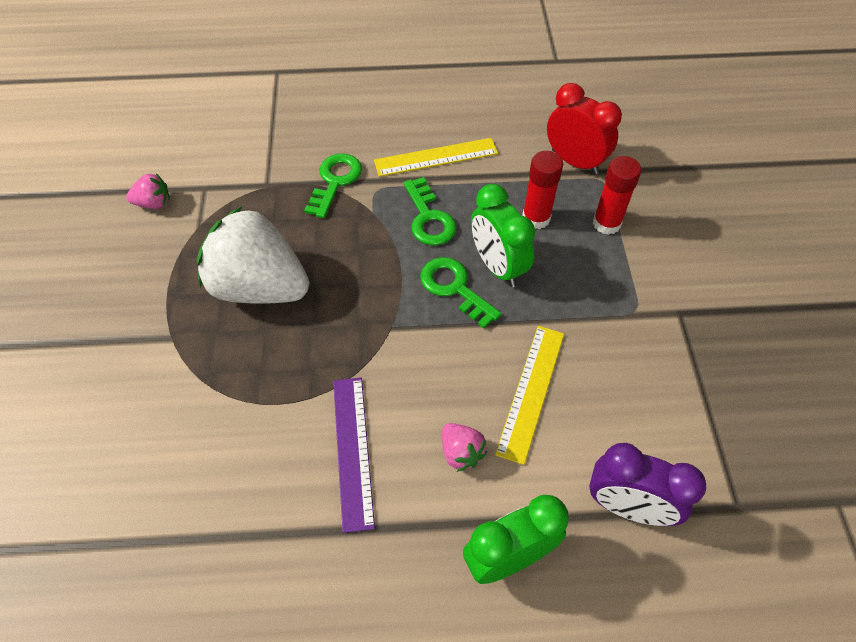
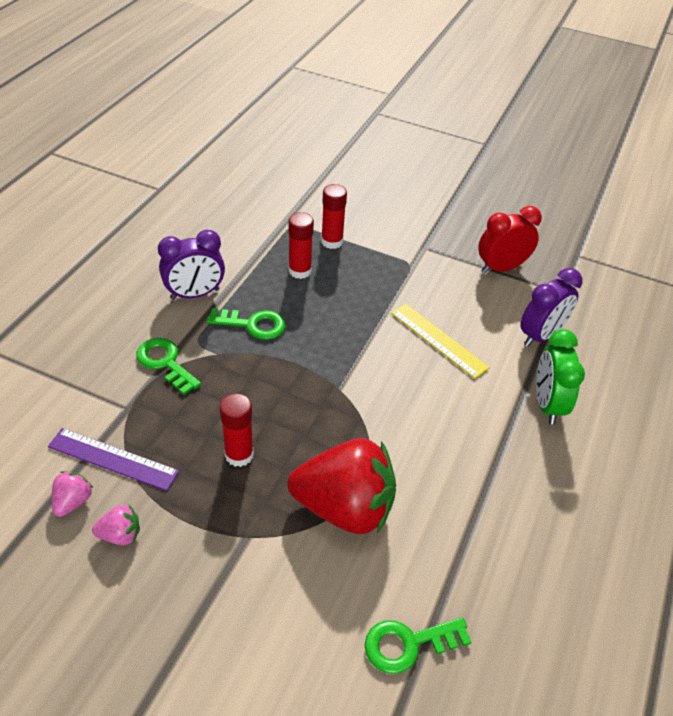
camera: 65 degrees left, 10 degrees down
(239, 401) = (344, 508): none -> red strawberry
(259, 287) = (239, 455): white strawberry -> red glue stick
(353, 450) = (429, 453): purple ruler -> purple ruler (113, 459)
(436, 157) = (195, 294): yellow ruler -> purple clock
(454, 288) = (329, 339): green key -> green key (408, 644)
(461, 452) = (463, 395): pink strawberry -> pink strawberry (120, 535)
(497, 266) = (327, 309): green clock -> none
(574, 162) = (265, 229): red clock -> red clock (501, 268)

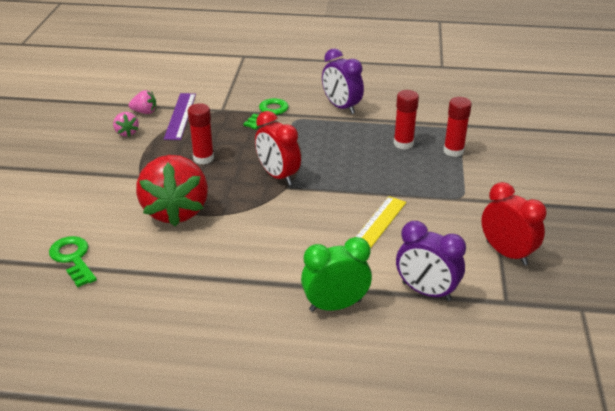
camera: 75 degrees right, 10 degrees down
(253, 324) = (328, 136): green key -> none
(313, 390) = (278, 176): none -> red clock

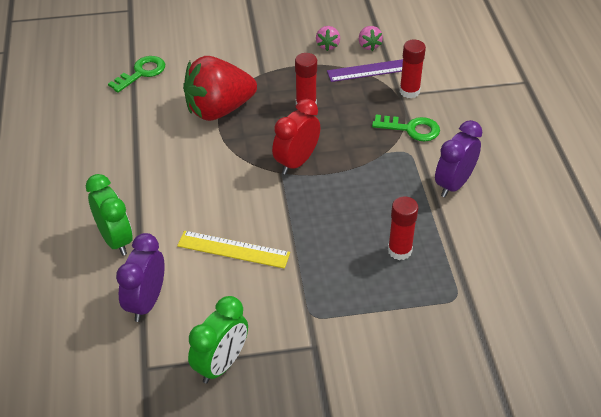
camera: 75 degrees right, 10 degrees up
(127, 132) = (328, 45): pink strawberry -> pink strawberry turned 45 degrees counterclockwise
(453, 151) = (404, 299): red glue stick -> red glue stick (409, 91)
(506, 253) = (221, 364): red clock -> green clock

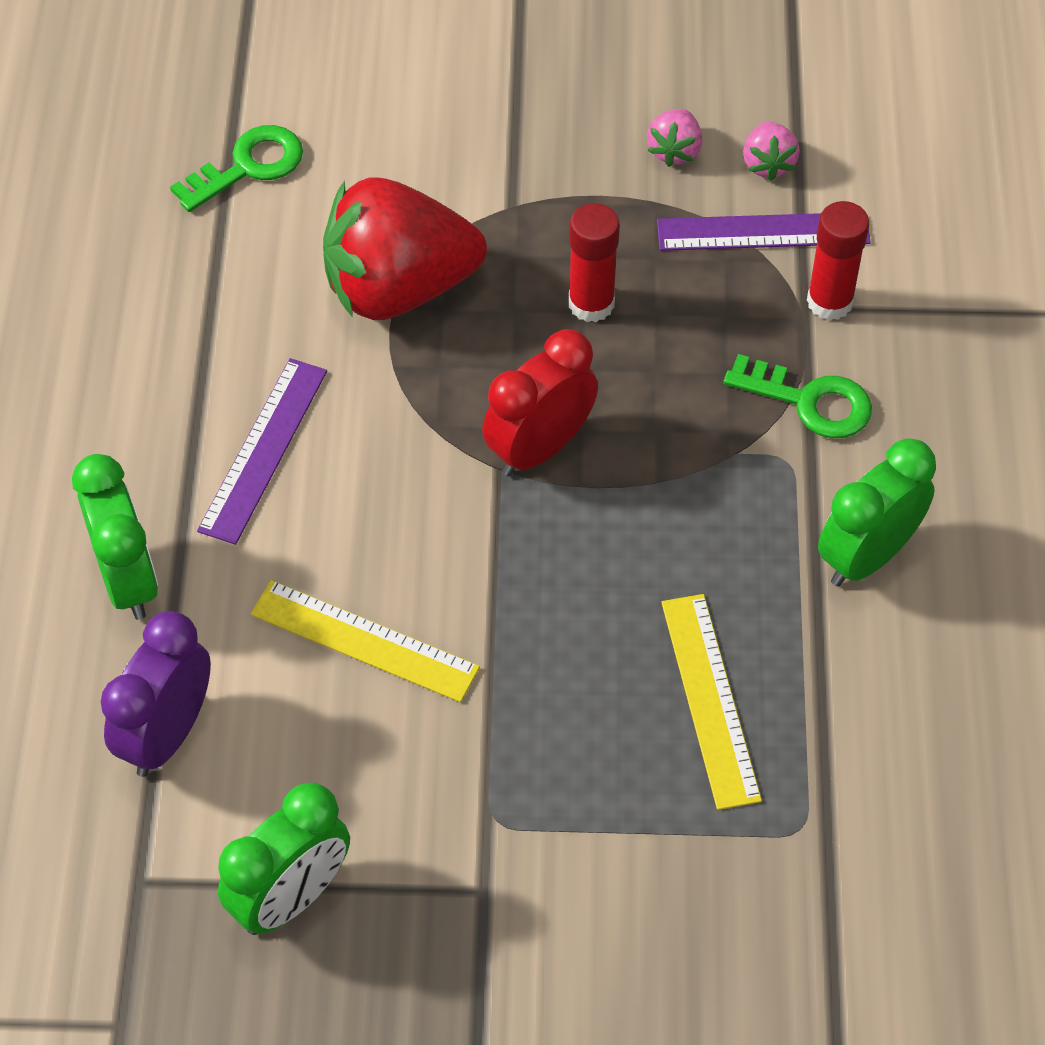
camera: 10 degrees right, 10 degrees up
(170, 179) = (263, 450): none -> purple ruler
(399, 250) = (710, 699): red glue stick -> yellow ruler
(453, 184) = (867, 556): purple clock -> green clock

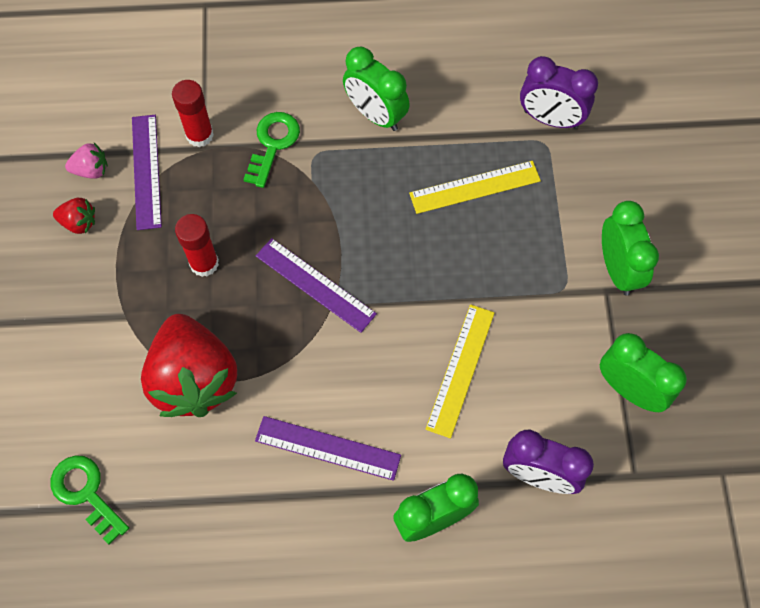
camera: 95 degrees left, 10 degrees up
(524, 916) = (617, 269): none -> green clock
(539, 448) = (315, 284): red clock -> purple ruler
(674, 151) = (79, 223): pink strawberry -> red strawberry
(854, 846) = (550, 119): none -> purple clock

